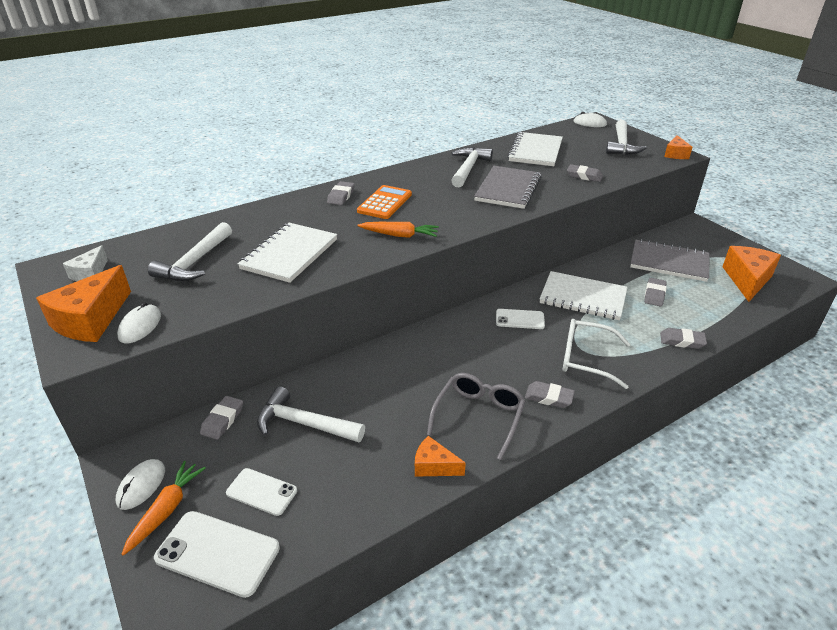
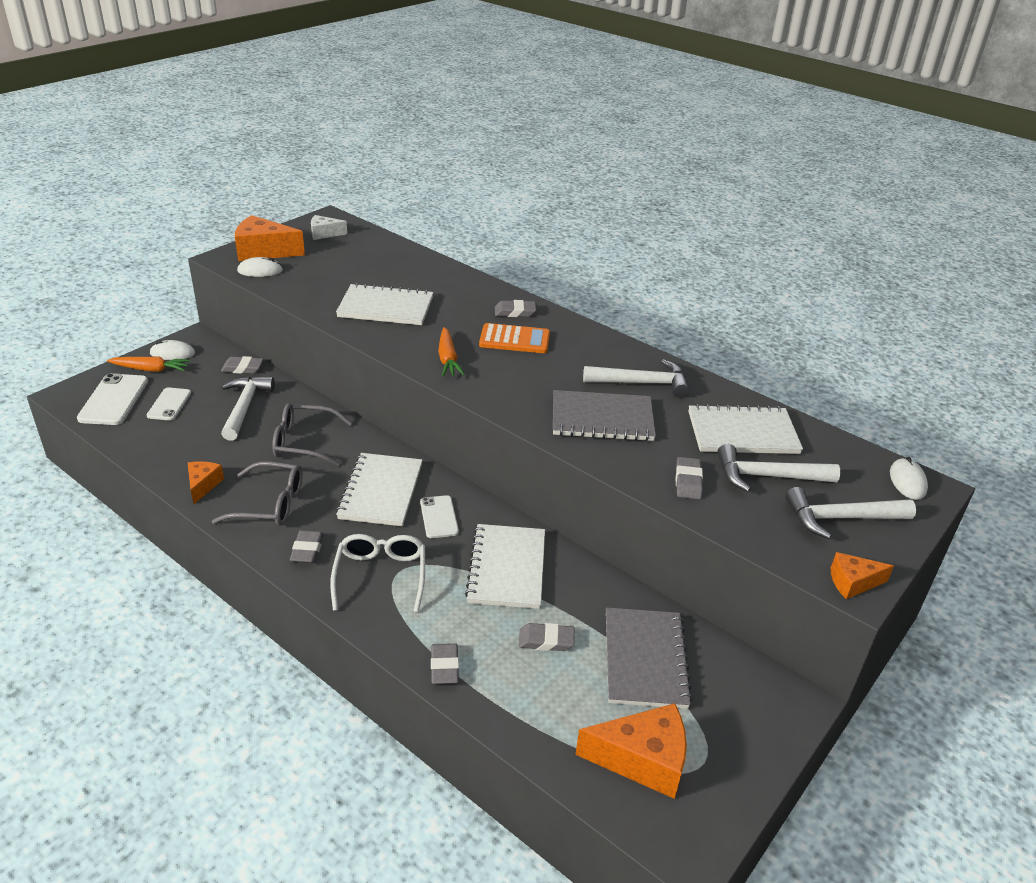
camera: 70 degrees right, 0 degrees up
(195, 262) = (356, 269): white hammer -> white hammer (767, 476)
(388, 384) = (304, 442): none -> grey glasses
(479, 345) = (381, 491): none -> white notebook

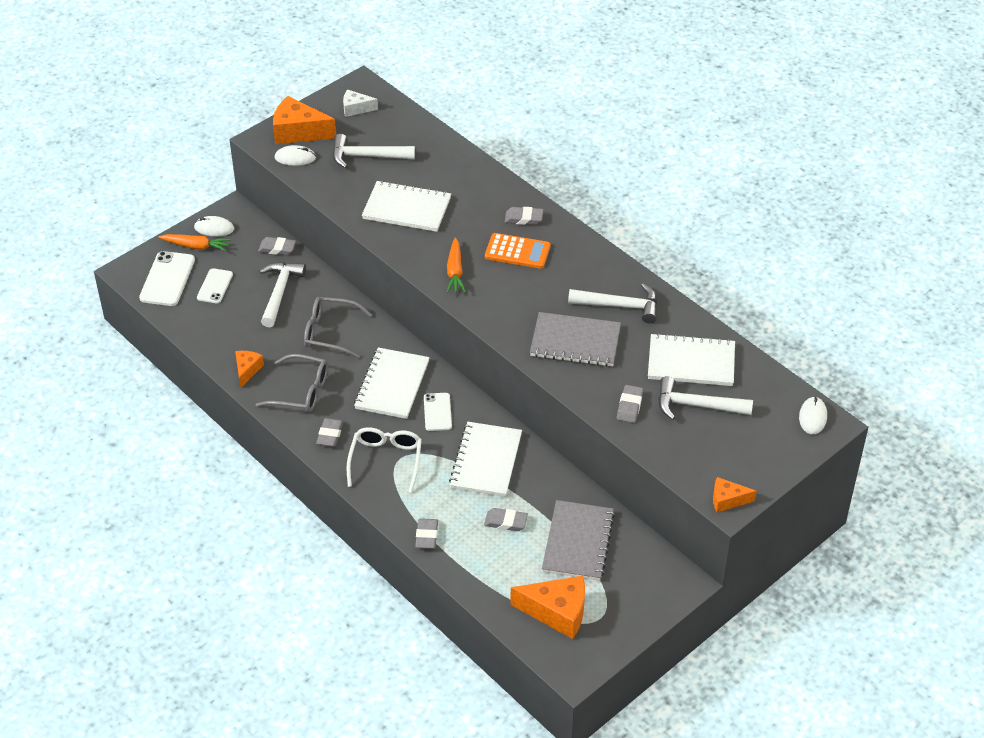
camera: 10 degrees right, 10 degrees up
(840, 518) = (741, 447): white hammer -> white hammer (367, 156)

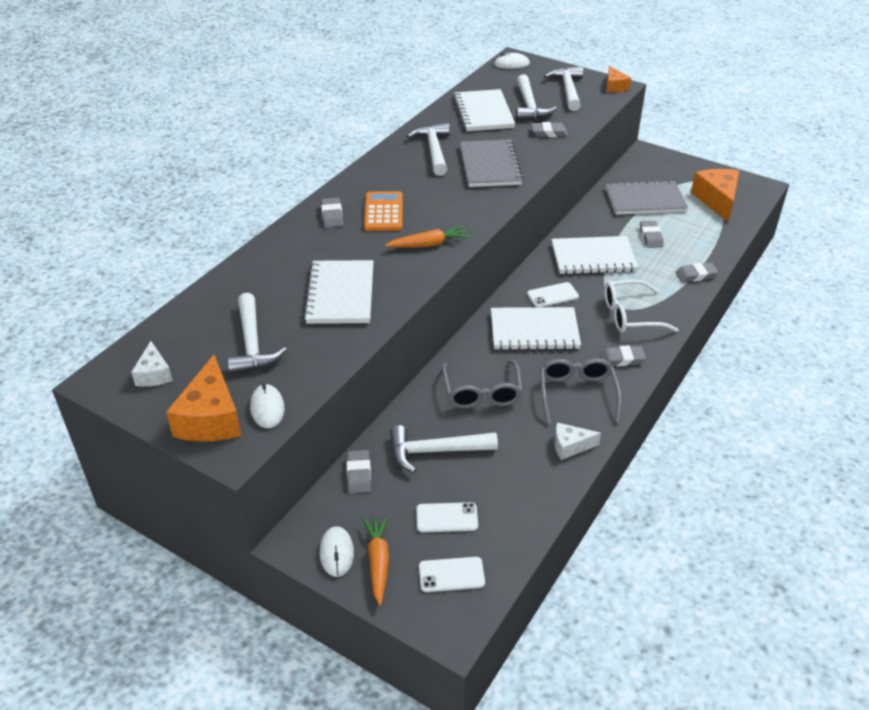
camera: 105 degrees left, 5 degrees down
(167, 279) = (451, 575): white phone -> white phone, size x0.63
(247, 370) = (570, 446): orange cheese -> white cheese
(729, 452) = (568, 90): none -> white hammer

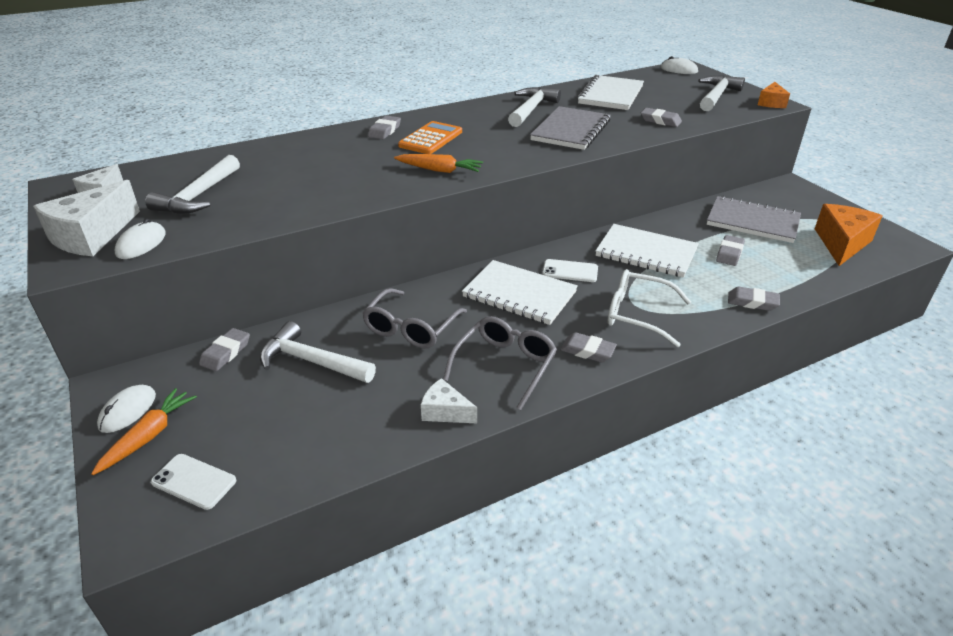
camera: 30 degrees right, 5 degrees down
(211, 418) = (92, 236): orange cheese -> white cheese
(340, 294) = (316, 183): white notebook -> none
(447, 517) = (253, 425): white phone -> none
(529, 106) = (662, 99): white hammer -> none

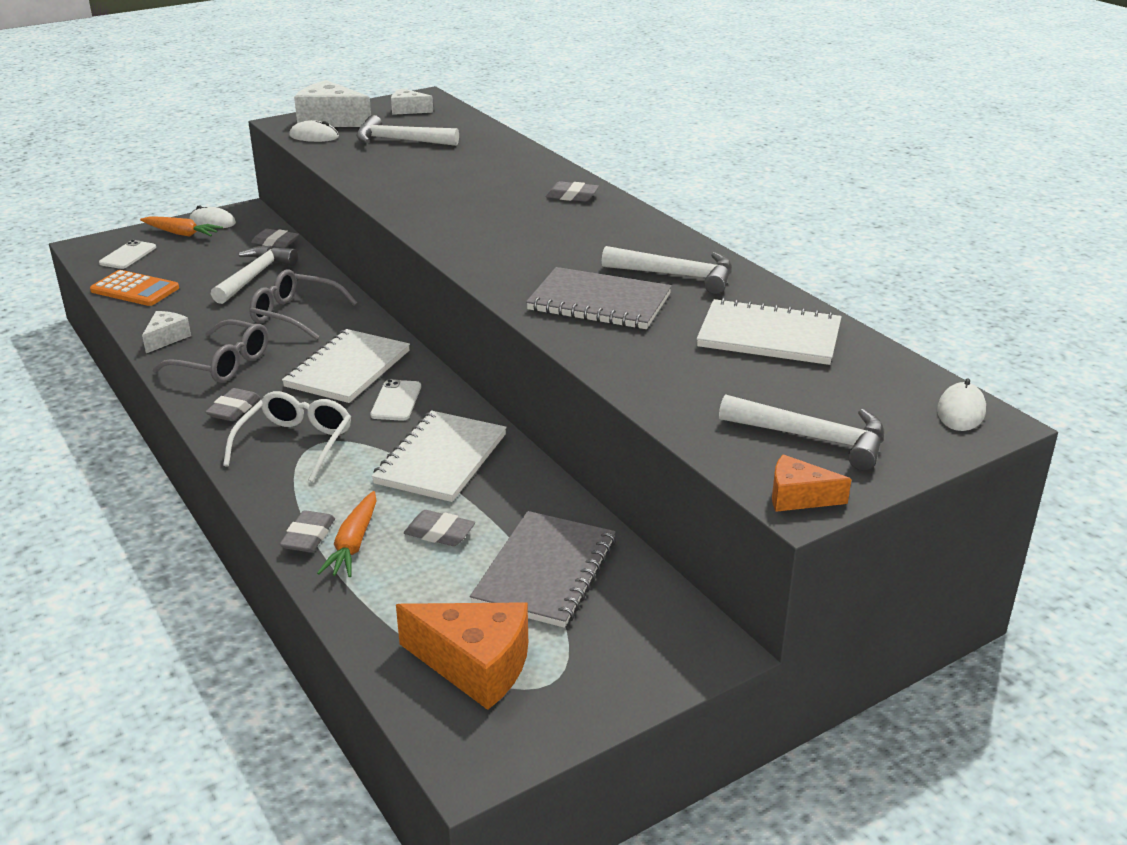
camera: 85 degrees right, 5 degrees down
(431, 139) = (551, 220): orange calculator -> orange calculator (135, 289)
(439, 170) = (459, 230): orange carrot -> orange carrot (353, 543)
(660, 121) = (659, 372): grey eraser -> none

